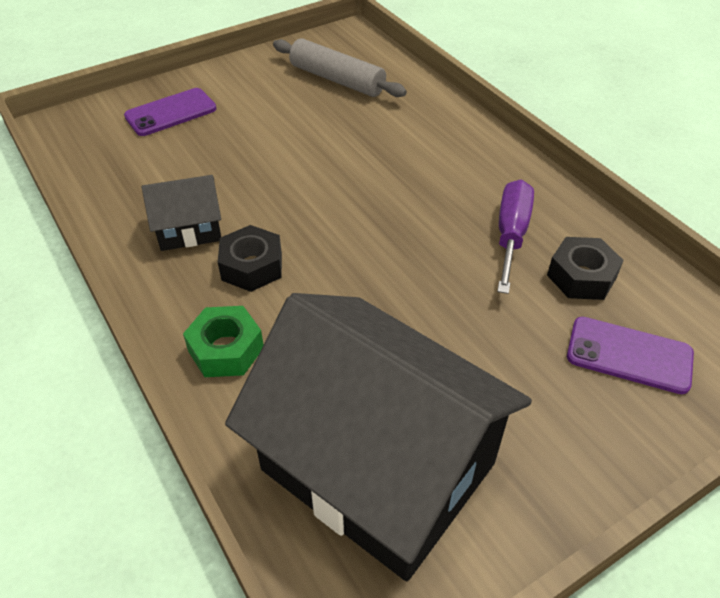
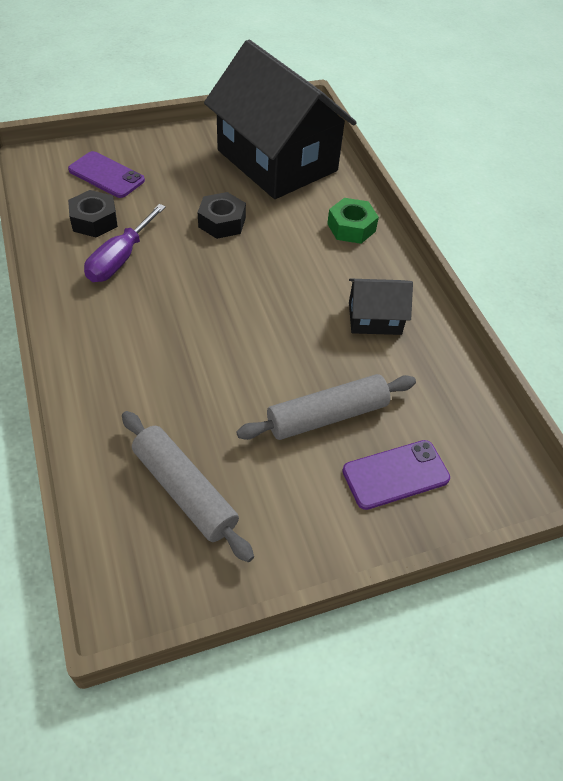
camera: 170 degrees left, 5 degrees up
(233, 138) = (327, 416): none -> grey rolling pin
(252, 266) = (327, 276): black nut -> black nut (222, 222)

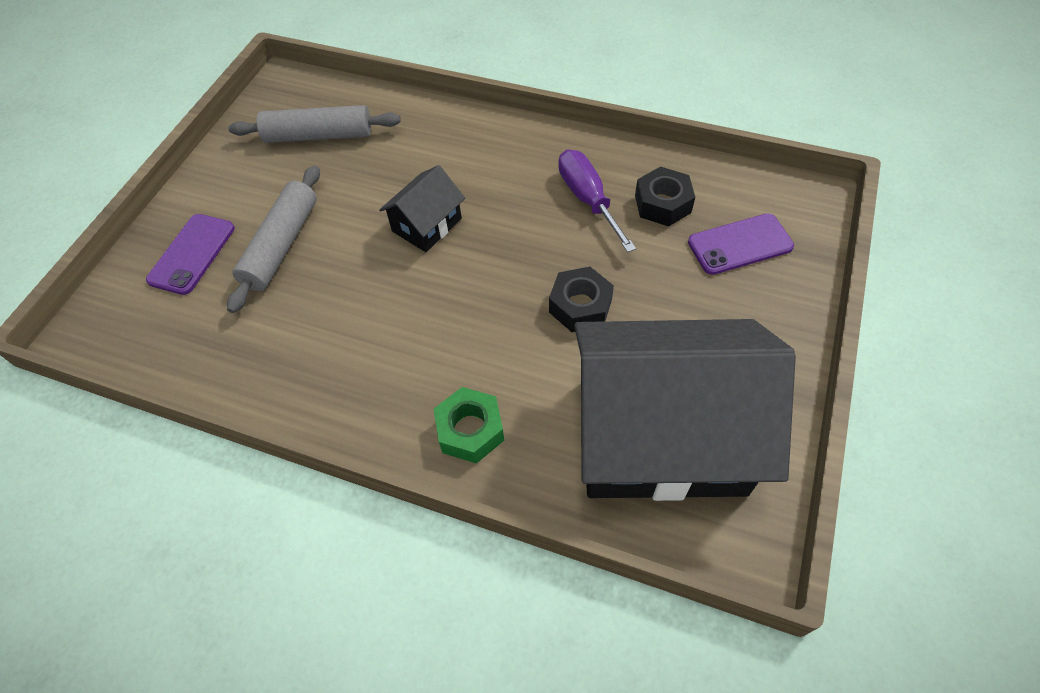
camera: 135 degrees right, 5 degrees up
(374, 318) = (332, 352): black house -> black house (427, 225)

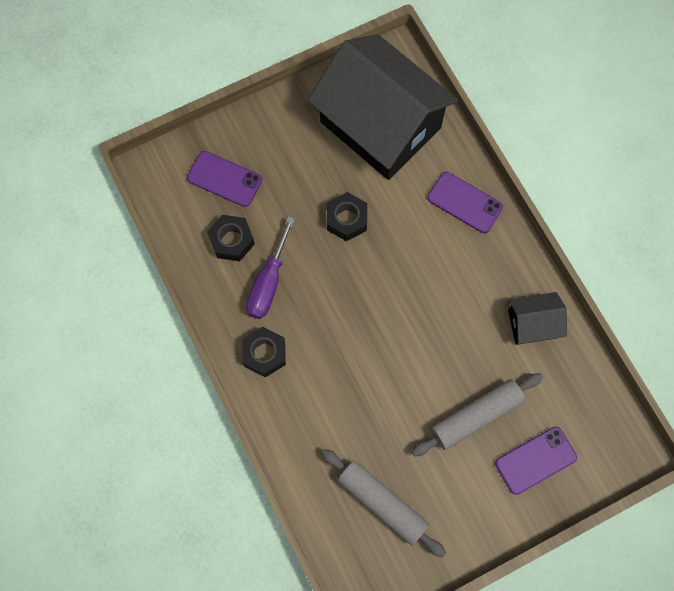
camera: 140 degrees left, 15 degrees up
(427, 225) = (378, 351): black house -> black house (532, 324)
(470, 430) = (464, 202): green nut -> purple phone
(527, 152) = (264, 354): none -> black nut

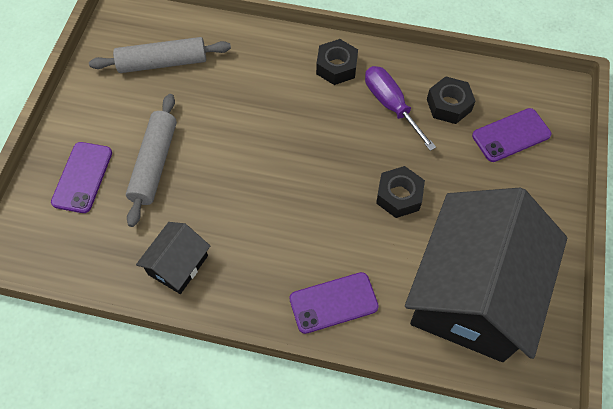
camera: 130 degrees right, 10 degrees down
(380, 125) = (472, 293): black house -> black house turned 60 degrees counterclockwise

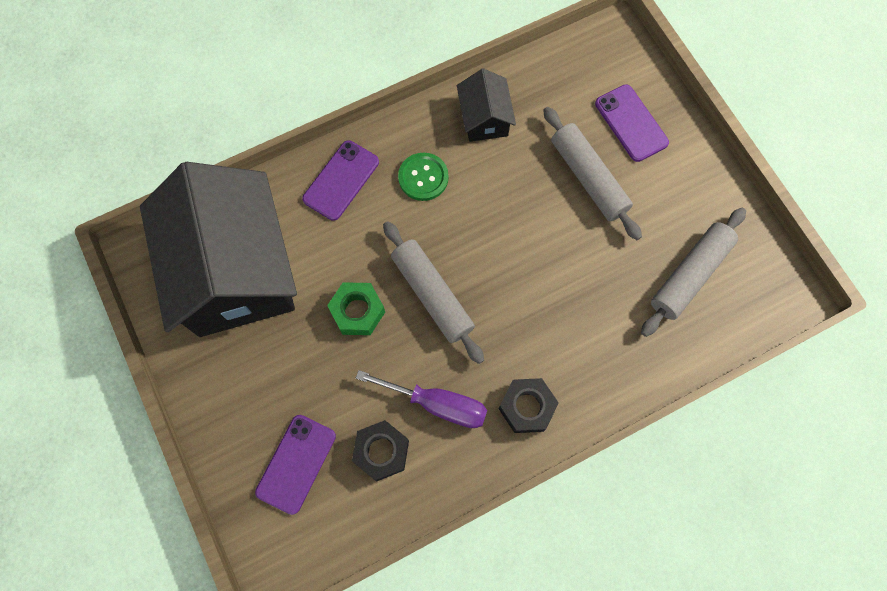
camera: 140 degrees right, 10 degrees up
(268, 255) = (423, 177): none -> green button
(337, 169) = (432, 295): none -> grey rolling pin
(399, 196) = (357, 311): black nut -> green nut

